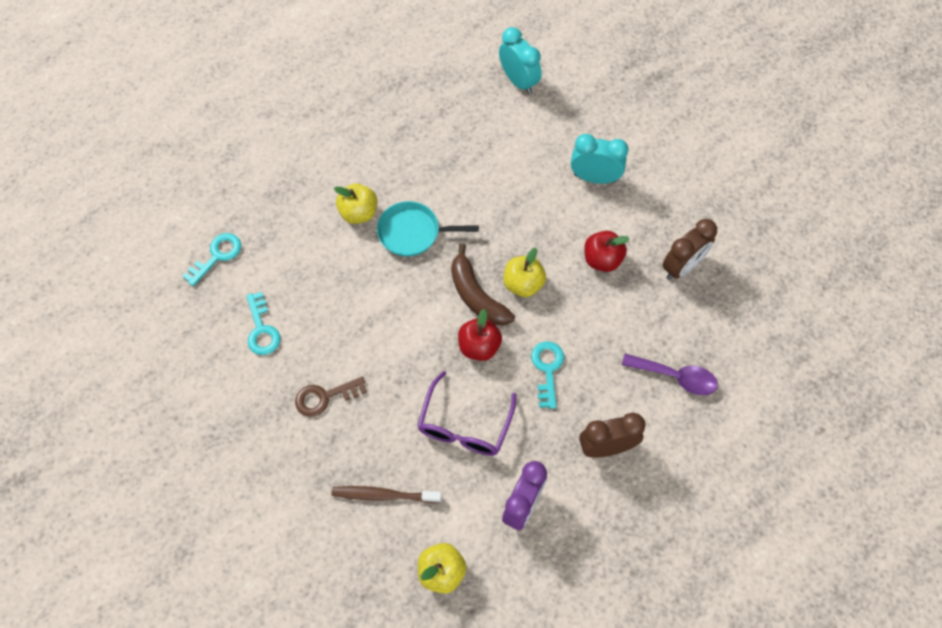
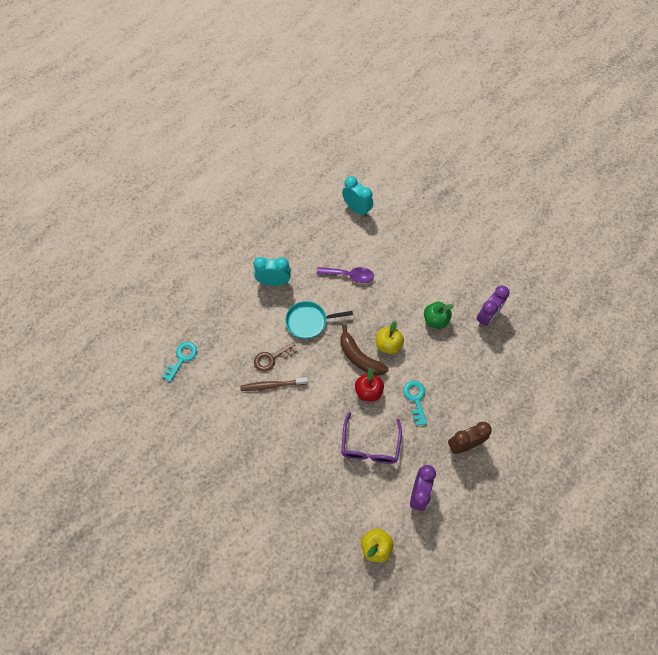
camera: 10 degrees left, 0 degrees up
(261, 329) = (222, 404): turquoise key -> none
(325, 397) = (274, 442): brown key -> brown key (272, 358)
(359, 213) = (270, 314): yellow apple -> none
(384, 495) = (327, 502): brown toothbrush -> brown toothbrush (272, 385)
(594, 178) = (419, 266): turquoise clock -> turquoise clock (274, 282)
(602, 259) = (435, 320): red apple -> green apple
(676, 377) = (498, 390): purple spoon -> purple spoon (349, 276)
(682, 267) = (487, 317): brown clock -> purple clock

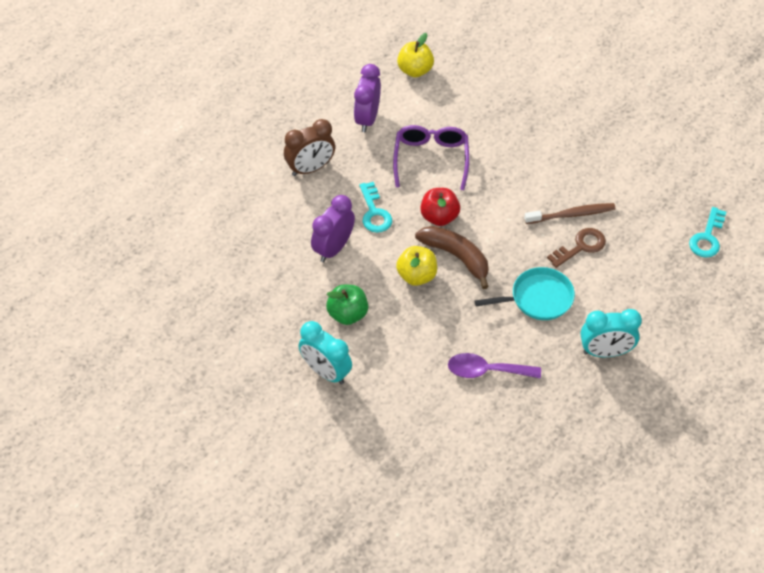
camera: 175 degrees right, 10 degrees down
(357, 209) = (490, 490): turquoise clock -> turquoise clock (326, 372)
(487, 317) = (268, 325): purple clock -> purple clock (333, 248)

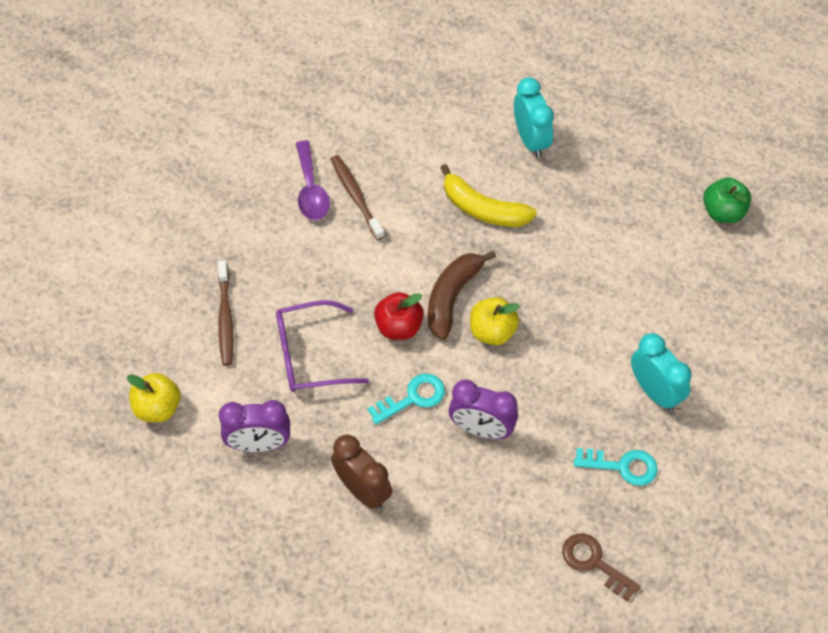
camera: 105 degrees left, 5 degrees up
(326, 372) = (655, 391): turquoise clock -> turquoise clock turned 60 degrees counterclockwise
(347, 314) = (570, 389): green apple -> green apple (723, 212)
(478, 116) = (225, 318): none -> brown toothbrush
(486, 371) = (594, 239): purple spoon -> purple spoon (311, 190)
(538, 298) = (483, 209): turquoise pan -> yellow banana
(580, 247) = (400, 181): brown key -> brown key (594, 563)
(707, 237) = (351, 72): turquoise key -> turquoise key (622, 466)

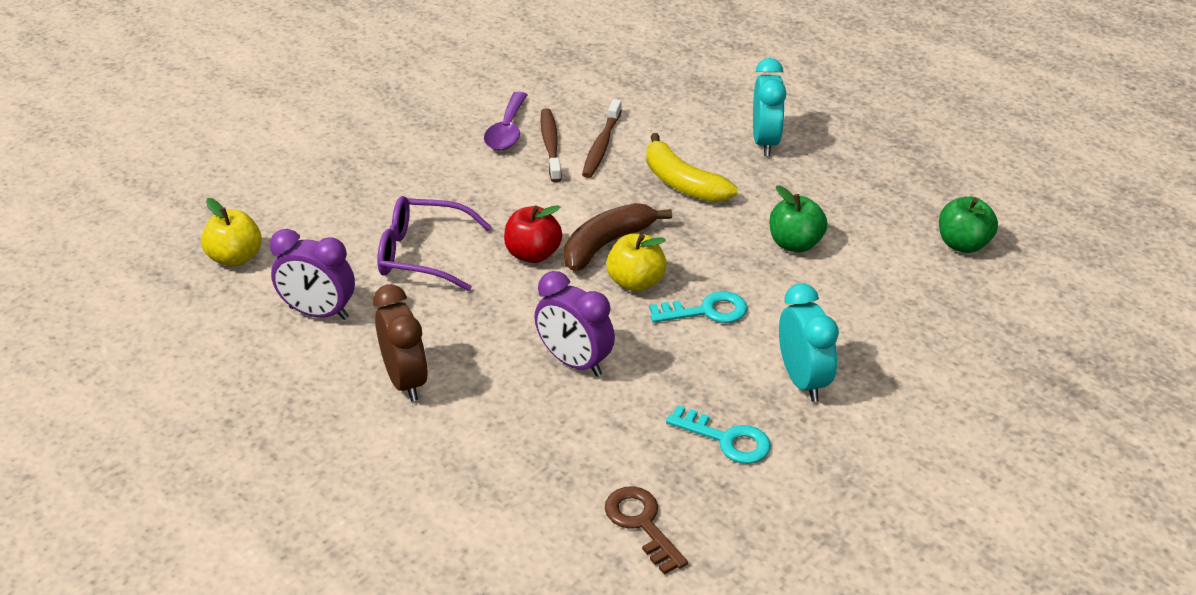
camera: 20 degrees right, 20 degrees down
(225, 318) = (354, 206): brown toothbrush -> brown toothbrush (601, 146)
(412, 398) = (512, 316): turquoise key -> turquoise key (706, 311)
(597, 251) = (795, 244): none -> green apple

